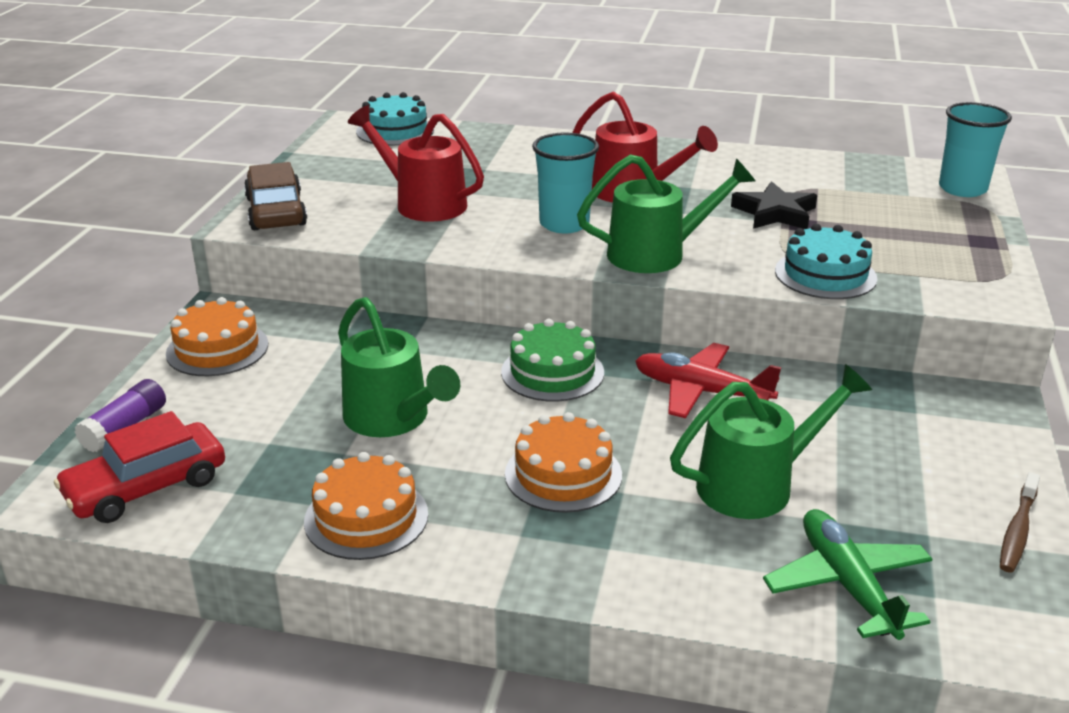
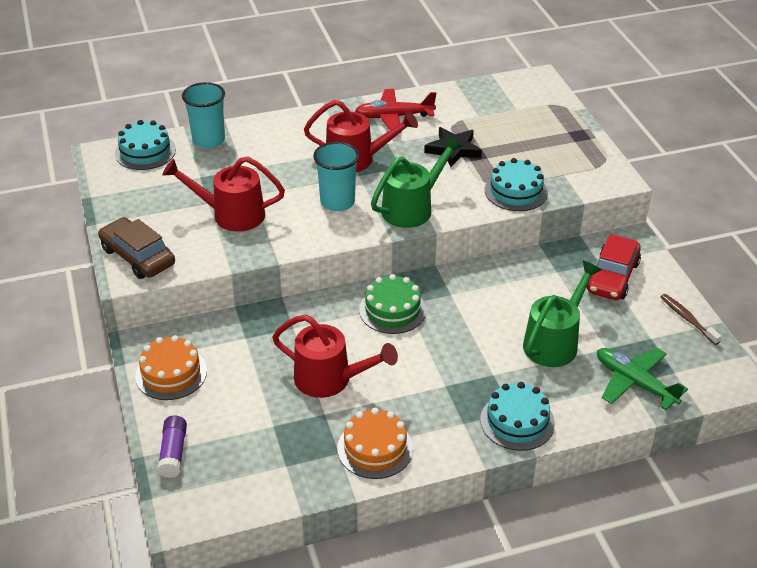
camera: 30 degrees left, 10 degrees up
(146, 487) = (230, 485): red car -> red car (612, 277)
(393, 419) = (331, 379): green watering can -> red watering can
(563, 474) = (454, 376): orange cake -> none
(603, 564) = (517, 421): none -> turquoise cake
(701, 391) = (483, 292): red plane -> red plane (394, 117)
(962, 189) = (542, 94): turquoise cup -> turquoise cup (208, 140)
(1017, 531) = (687, 319): brown toothbrush -> brown toothbrush turned 150 degrees clockwise

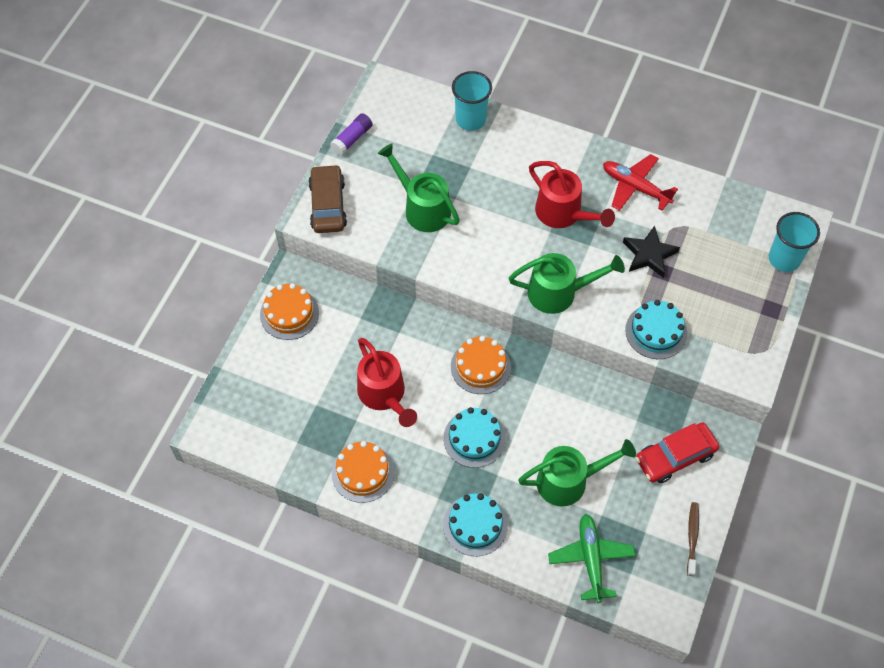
camera: 40 degrees right, 20 degrees up
(145, 152) = (415, 102): turquoise cake -> turquoise cake (474, 438)
(173, 453) = (239, 379): purple glue stick -> purple glue stick (352, 139)
(230, 215) = (422, 208): red watering can -> green watering can
(337, 202) = (509, 248): turquoise cup -> turquoise cup (784, 259)
(392, 310) = (480, 367): green cake -> orange cake

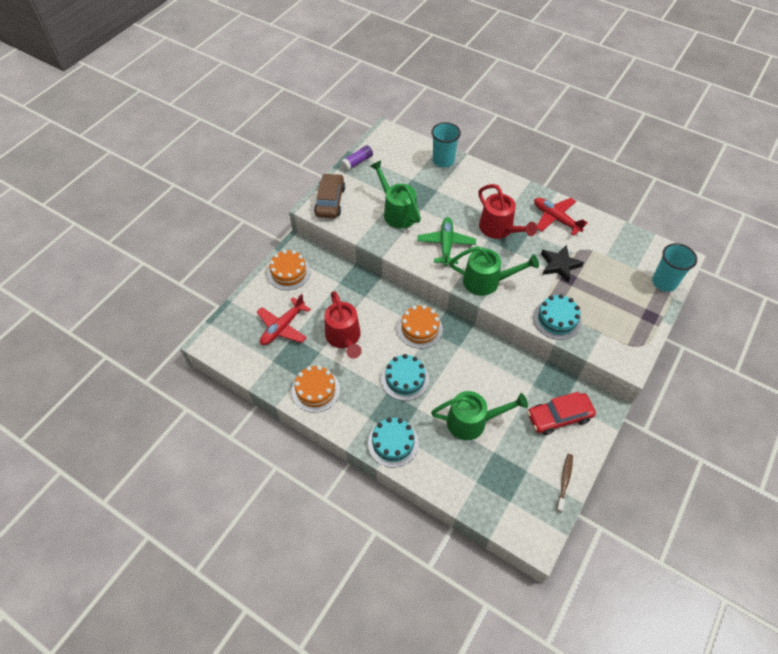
camera: 10 degrees right, 5 degrees down
(299, 393) = (283, 327): none -> red plane
(590, 559) = (479, 484): green plane -> green plane (446, 244)

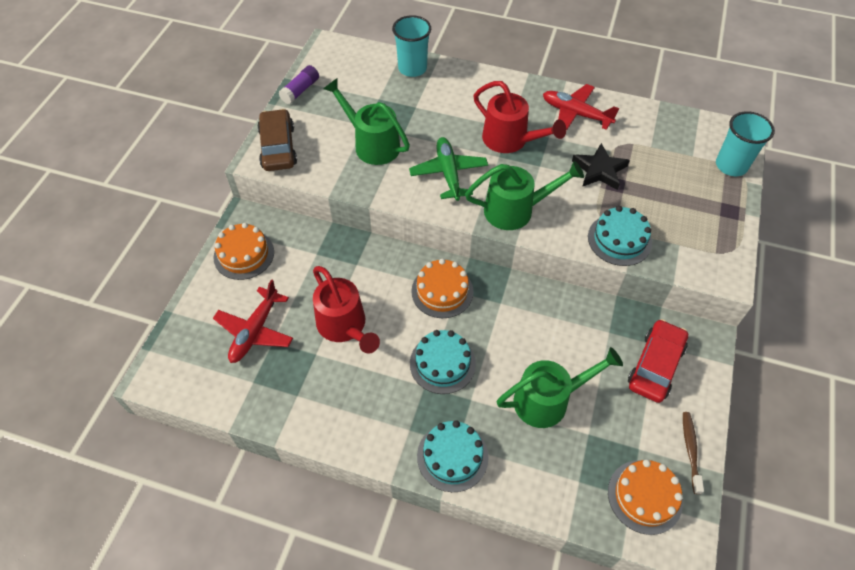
camera: 15 degrees left, 0 degrees up
(316, 390) = (325, 409): orange cake -> orange cake (644, 496)
(559, 417) = (655, 366): red car -> red car turned 150 degrees clockwise

